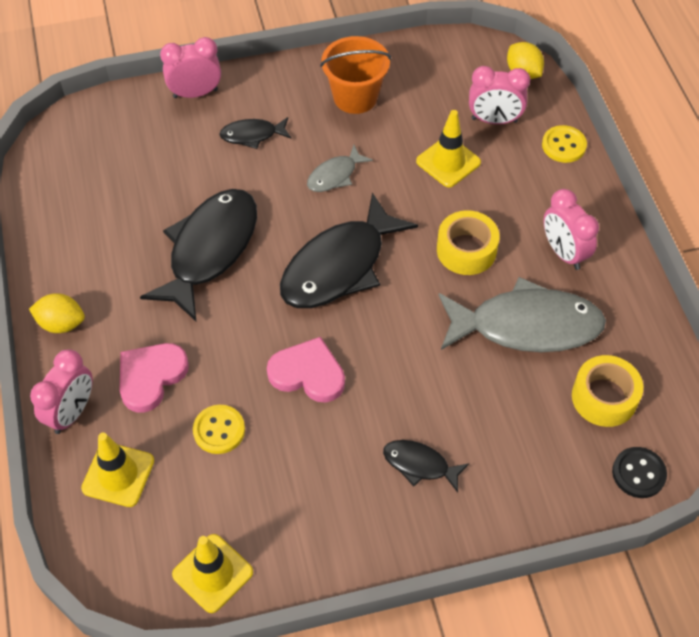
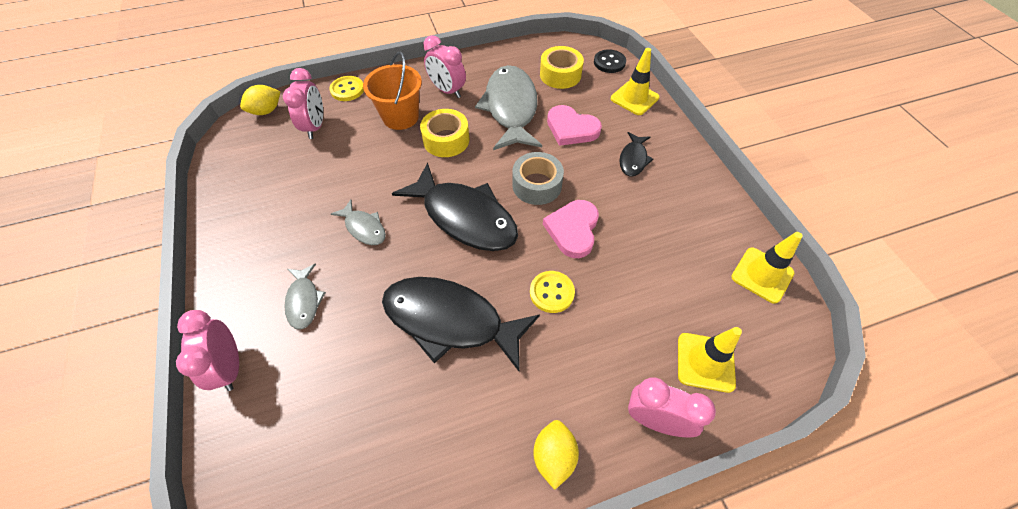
camera: 95 degrees left, 0 degrees up
(151, 377) = (600, 351): pink heart -> pink heart (571, 129)
(219, 430) = (640, 287): yellow button -> yellow button (551, 292)
(252, 135) = (304, 301): black fish -> grey fish
(355, 97) = (269, 219): orange bucket -> orange bucket (400, 117)
(382, 343) = (537, 185): none -> grey tape
(448, 162) = (356, 153): yellow traffic cone -> yellow traffic cone (634, 98)
(563, 253) = (447, 91): pink clock -> pink clock turned 75 degrees clockwise

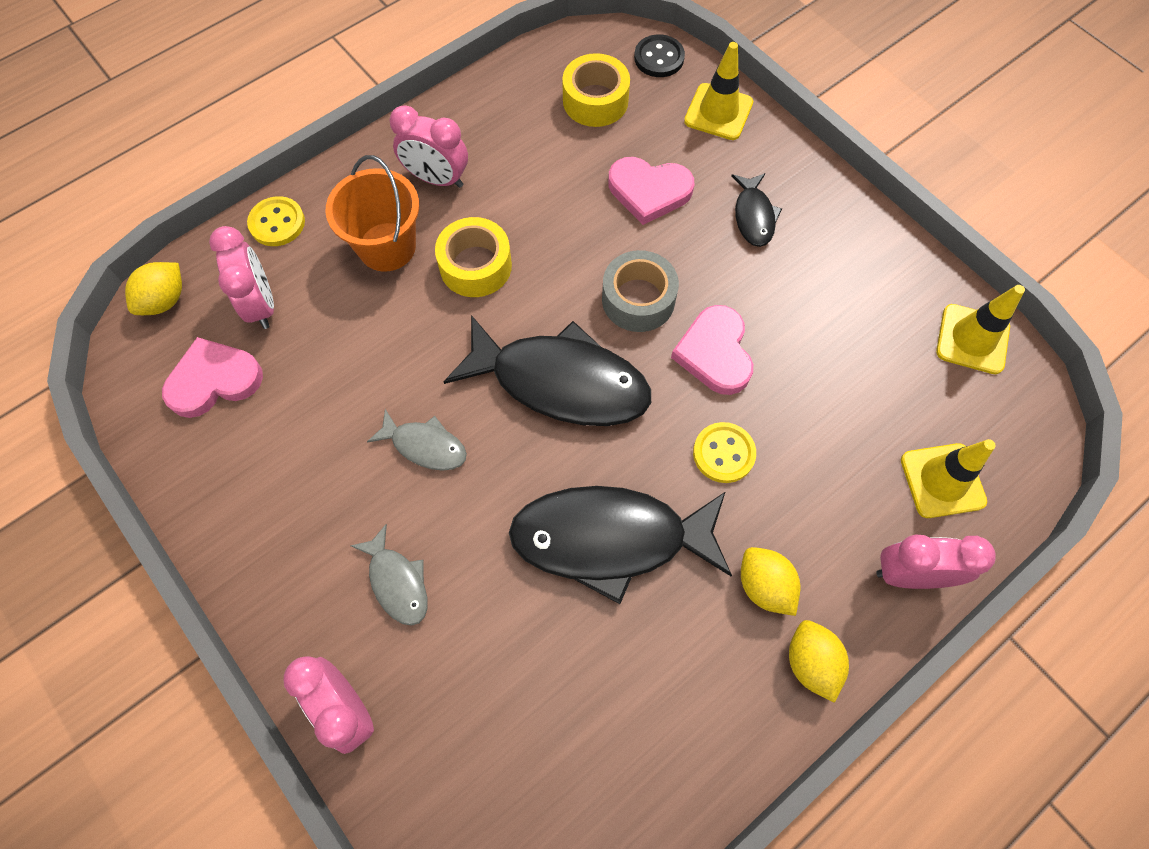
camera: 20 degrees left, 10 degrees up
(267, 157) = (214, 380): none -> pink heart
(510, 108) = (547, 182): grey fish -> none
(542, 389) = (764, 586): none -> yellow lemon

